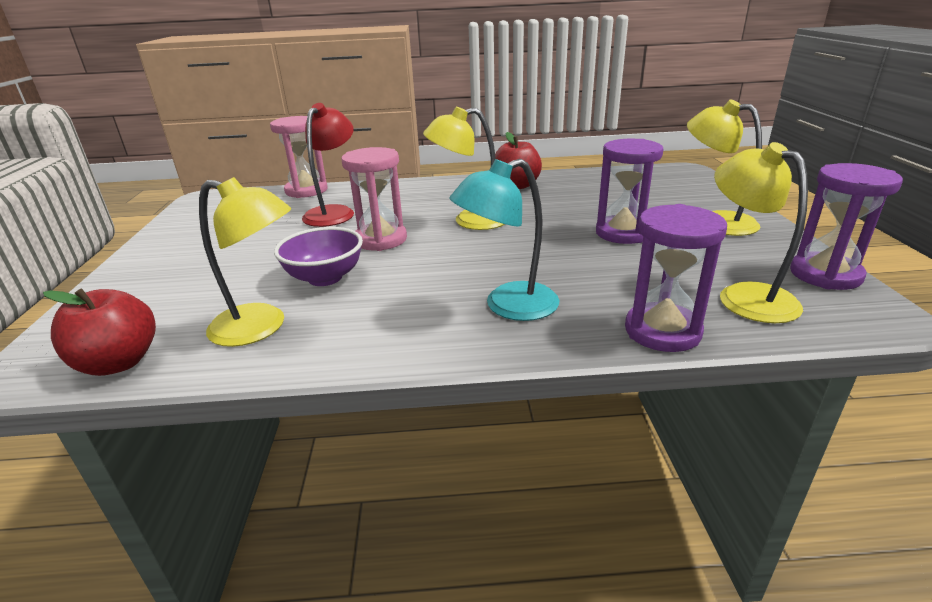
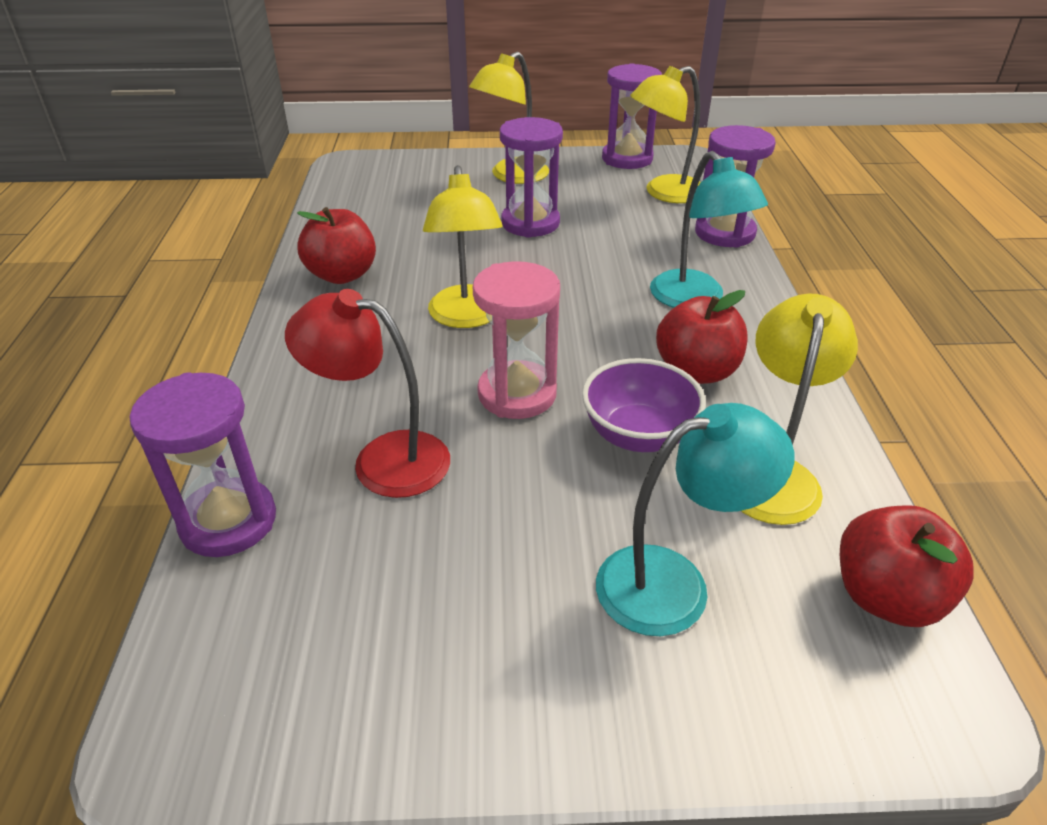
camera: 90 degrees left, 10 degrees up
(194, 287) = (674, 583): none -> turquoise lamp
(306, 190) = (228, 521): pink hourglass -> purple hourglass
(393, 302) = (696, 371): none -> red apple

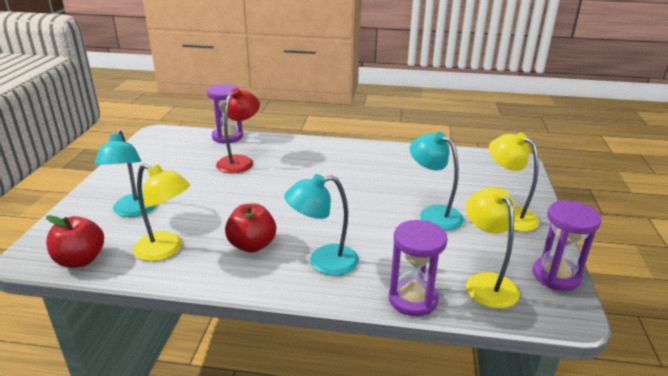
camera: 100 degrees right, 10 degrees down
(342, 275) = (379, 156): red apple -> none
(466, 317) = (330, 184): yellow lamp -> none
(517, 394) = (263, 191): pink hourglass -> none
(530, 223) = (433, 214): purple hourglass -> turquoise lamp
(638, 435) = (216, 218): purple bowl -> none

